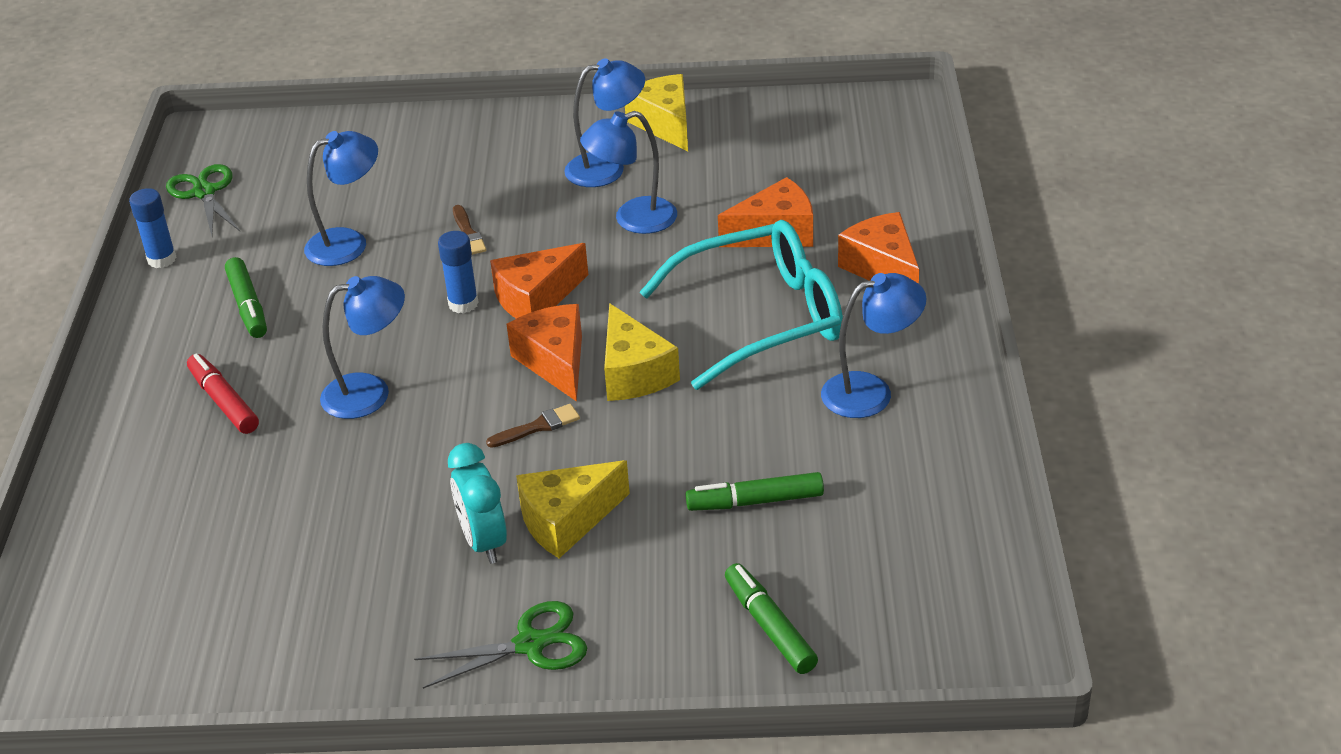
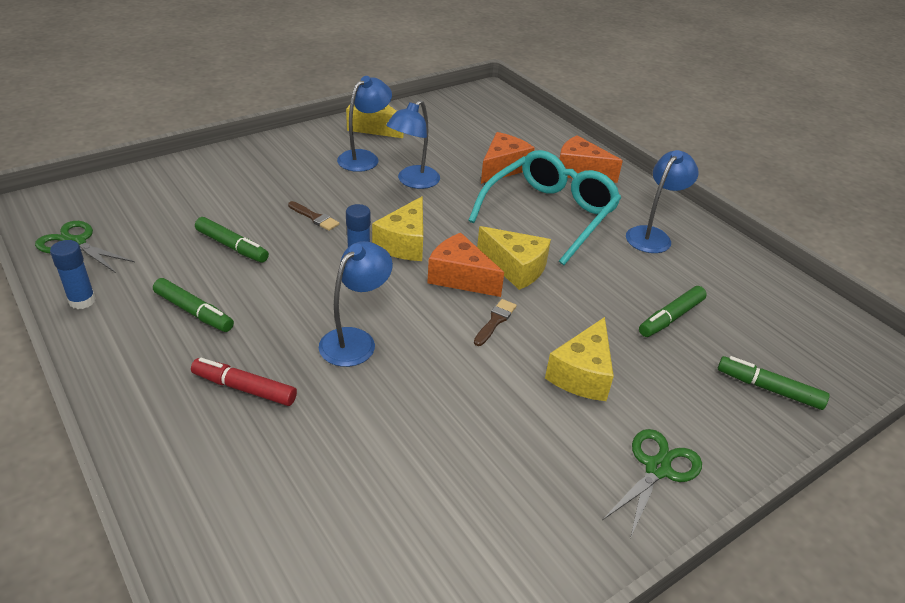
camera: 40 degrees left, 0 degrees up
(348, 243) = (232, 246): blue lamp -> green marker
(484, 542) = (547, 411): turquoise clock -> none
(536, 299) = (404, 243): orange cheese -> yellow cheese

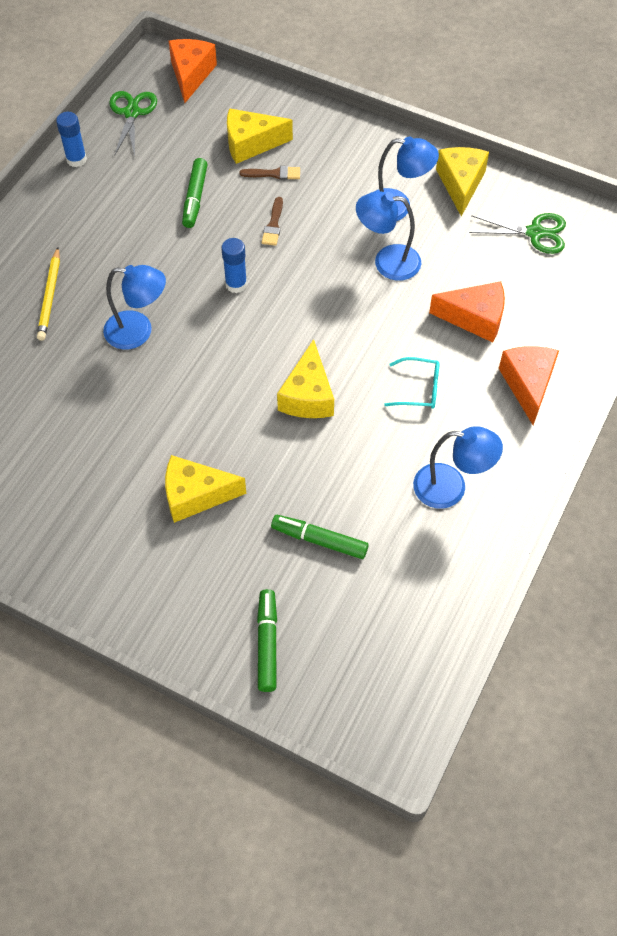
camera: 65 degrees right, 20 degrees up
(194, 311) = (106, 223): green marker -> none
(244, 388) = (50, 296): red marker -> yellow pencil
(404, 243) = (284, 302): yellow cheese -> yellow cheese (251, 144)
(460, 277) = (264, 362): orange cheese -> orange cheese (191, 75)
(495, 321) = (222, 410): brown brush -> brown brush (274, 174)
(549, 214) = (418, 389): turquoise glasses -> turquoise glasses, size x0.42
(657, 468) = (119, 579): green scissors -> green scissors (535, 233)

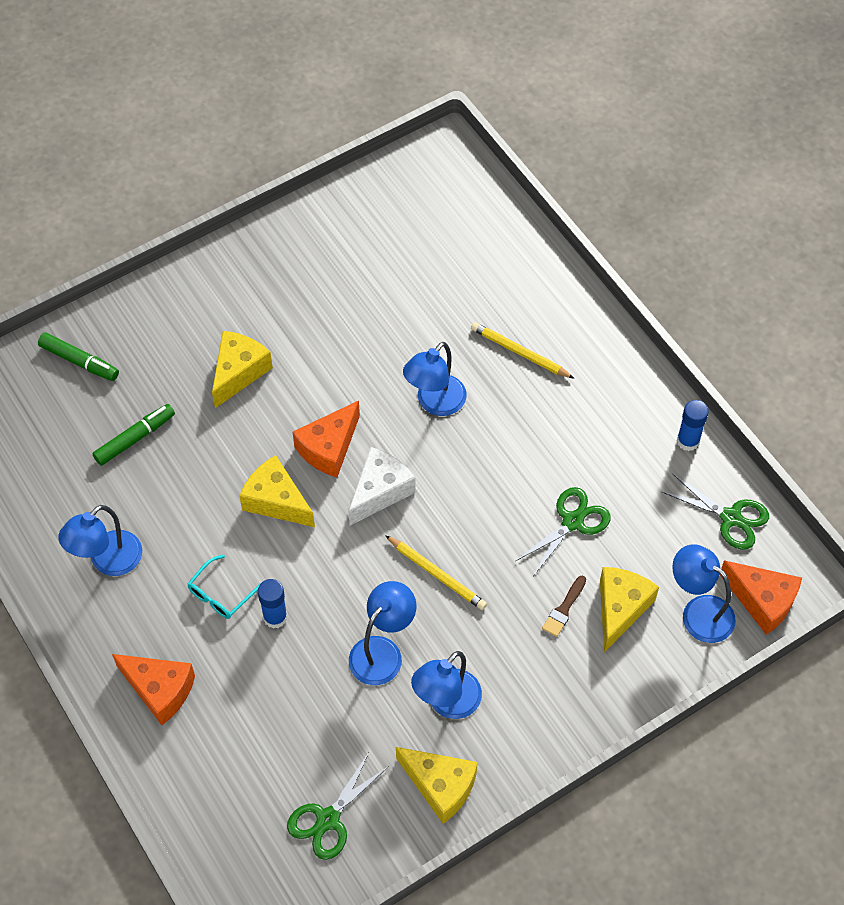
camera: 120 degrees right, 0 degrees up
(195, 198) = (573, 521): green marker -> green scissors
(223, 103) = (698, 612): none -> blue lamp
(236, 284) = (439, 505): blue glue stick -> blue glue stick (275, 617)
(250, 328) = (380, 491): none -> white cheese
(273, 225) = (494, 573): brown brush -> none
(299, 258) = (437, 574): none -> yellow pencil
(475, 318) = (263, 691): orange cheese -> orange cheese (329, 448)

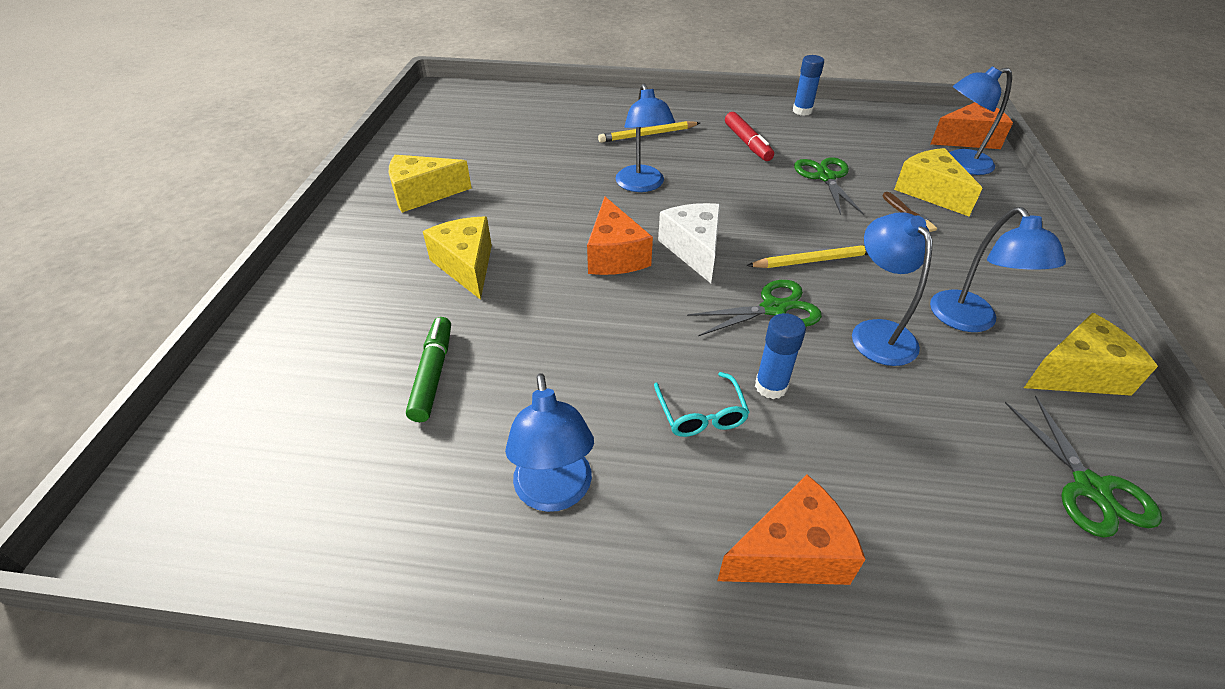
camera: 50 degrees left, 15 degrees down
(79, 361) = (284, 365): green marker -> none
(276, 501) = (632, 314): yellow cheese -> yellow cheese (423, 194)
(578, 433) = (747, 143): none -> red marker
(731, 518) = (884, 122): green scissors -> green scissors (774, 308)

